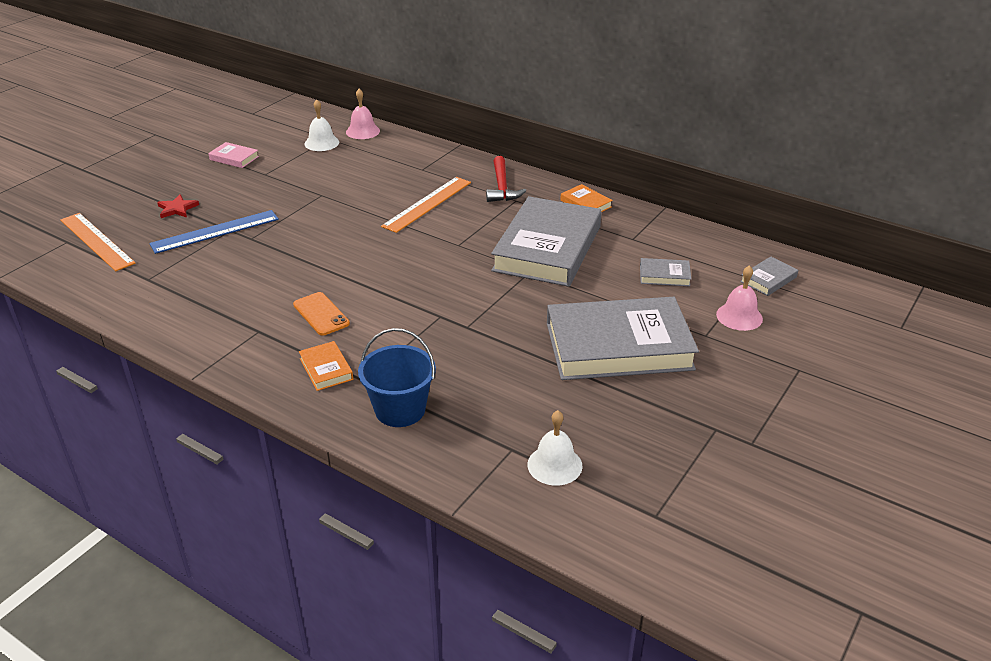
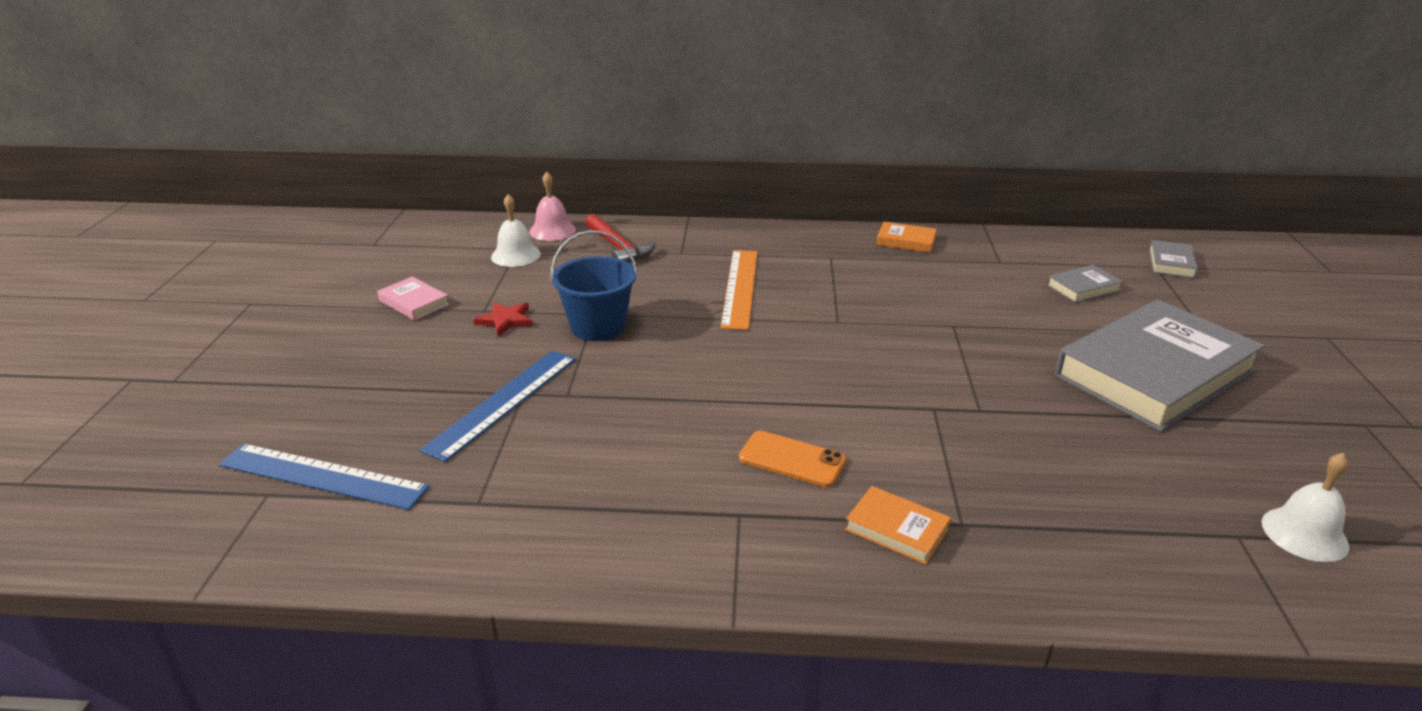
camera: 30 degrees left, 5 degrees down
(96, 241) = (322, 476): orange ruler -> blue ruler
(177, 209) = (406, 390): red star -> red star (505, 320)
(234, 158) = (414, 302): pink book -> pink book turned 45 degrees clockwise
(400, 410) = (1056, 543): blue bucket -> blue bucket (598, 326)
(502, 187) = (797, 248): red hammer -> red hammer (618, 247)
(547, 248) = (936, 296): grey book -> none
(739, 316) = (1204, 305): pink bell -> none

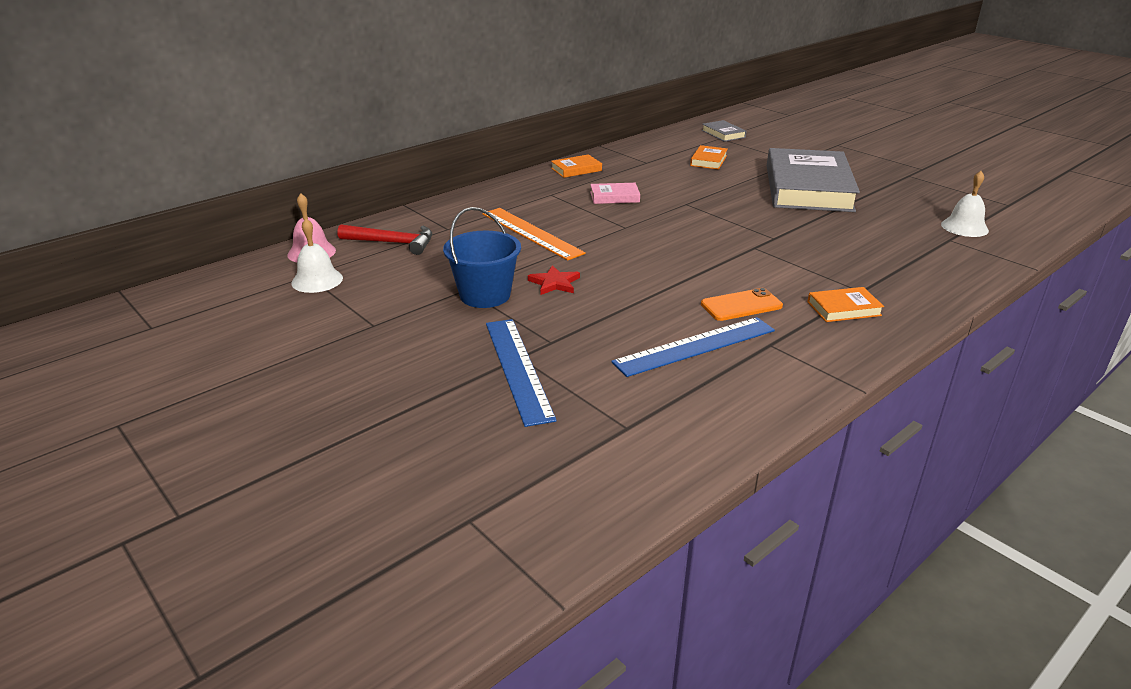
camera: 45 degrees left, 0 degrees up
(322, 476) = (487, 483): blue ruler -> blue ruler (695, 346)
(414, 302) = (298, 348): pink book -> pink book (614, 197)
(505, 320) = (406, 323): red star -> red star (554, 283)
(1082, 288) = (708, 160): grey book -> orange book

